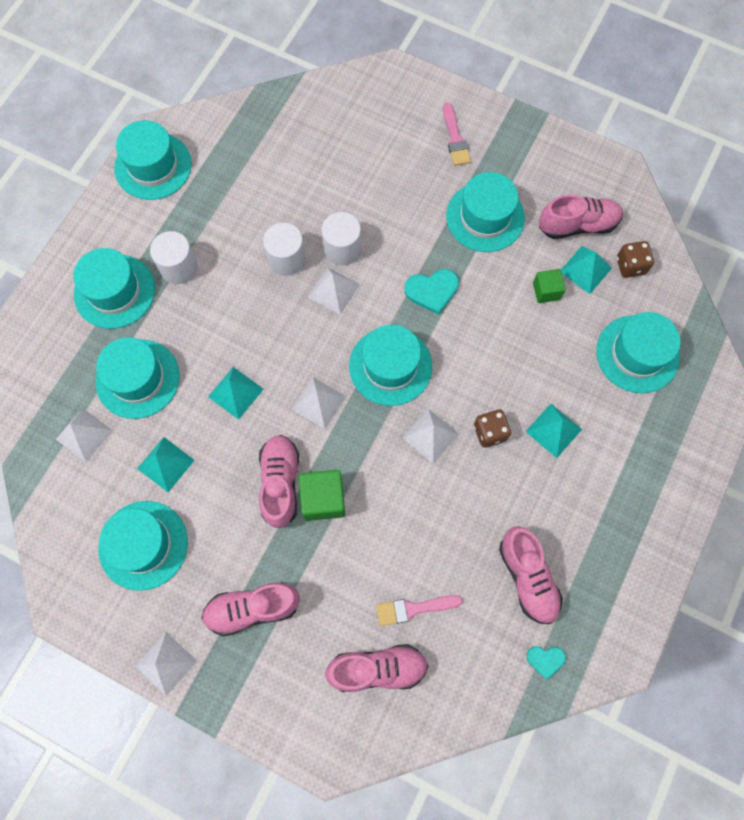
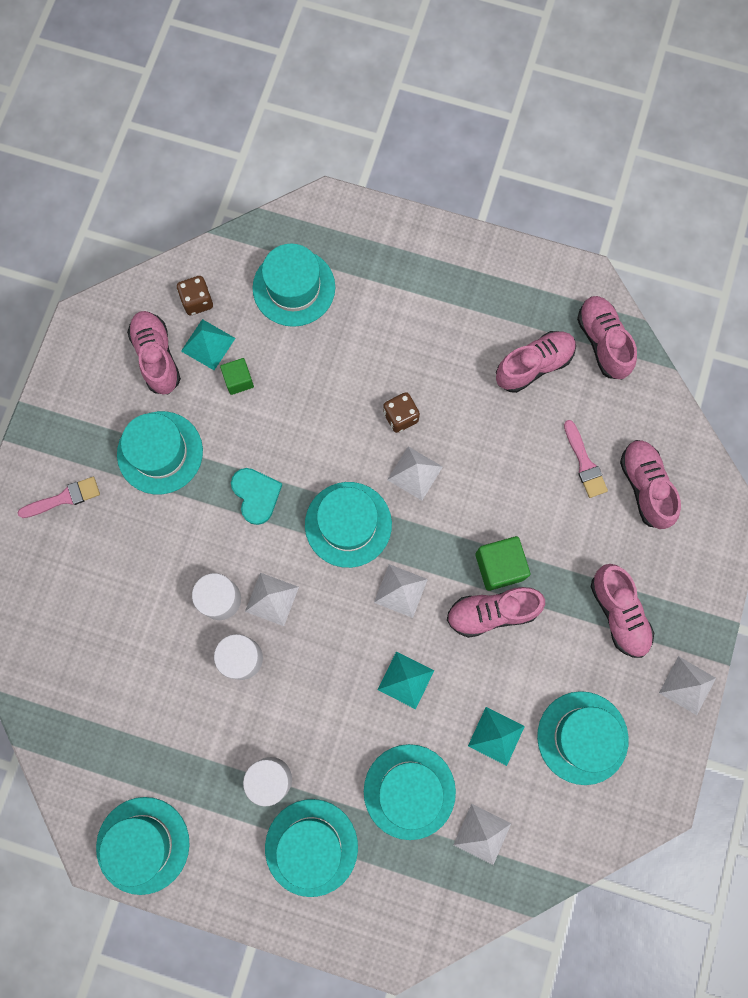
camera: 100 degrees left, 5 degrees up
(545, 660) = (603, 342): turquoise heart -> pink shoe
(553, 430) = (387, 358): turquoise pyramid -> none

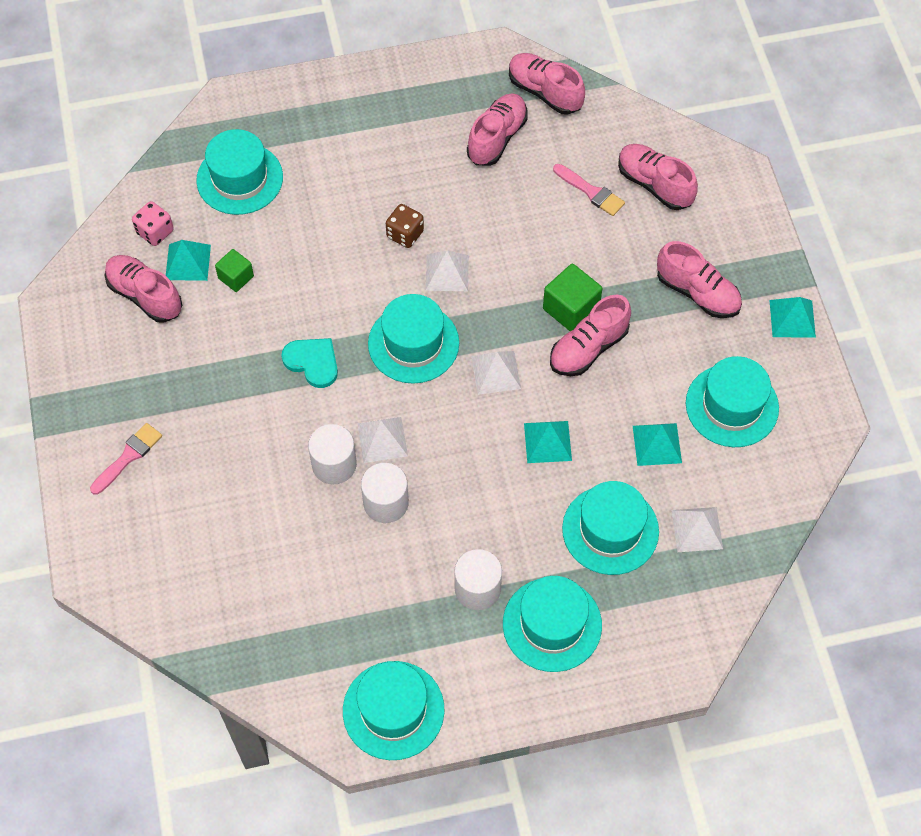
camera: 30 degrees left, 15 degrees down
(160, 452) = (198, 372): turquoise hat -> none
(197, 301) = (155, 232): brown dice -> pink dice
(687, 685) = (792, 318): white pyramid -> turquoise pyramid

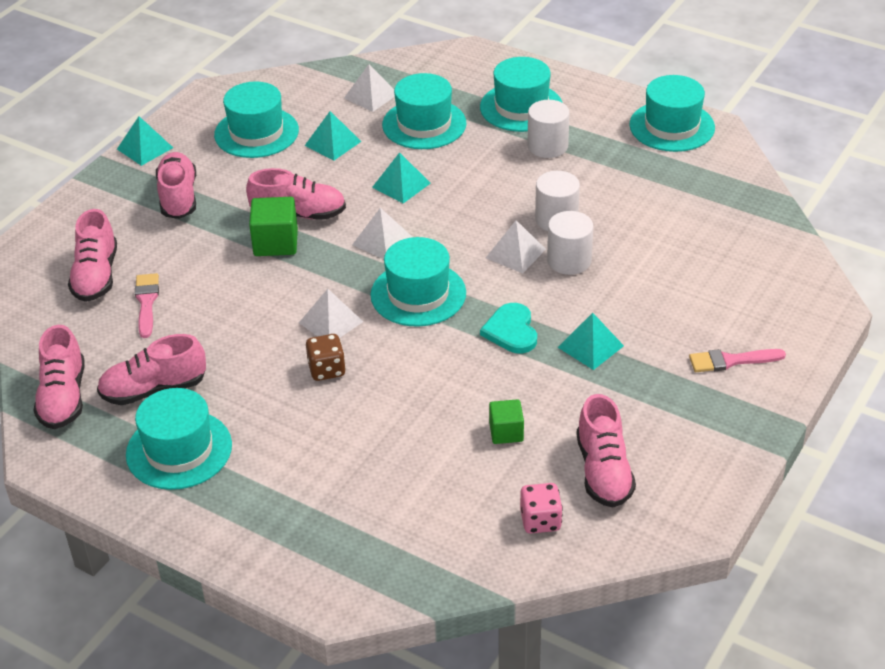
camera: 135 degrees left, 20 degrees down
(188, 262) = (536, 473): turquoise pyramid -> turquoise pyramid (590, 346)
(239, 179) = (410, 514): turquoise hat -> turquoise hat (179, 450)

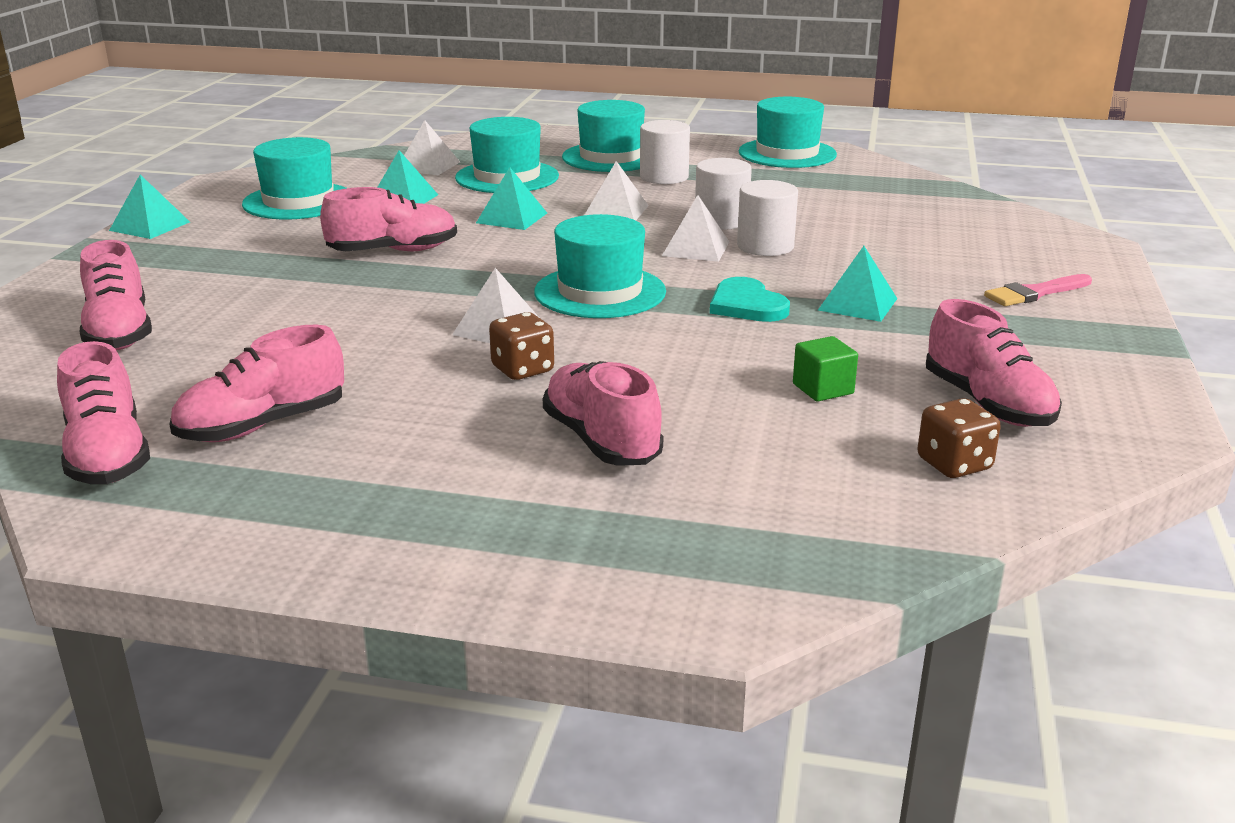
camera: 20 degrees left, 15 degrees down
(146, 302) = (210, 346): pink brush -> none
(178, 197) = (216, 256): pink shoe -> pink shoe (601, 440)
(179, 450) = (338, 482): turquoise hat -> none
(276, 243) = (376, 275): green cube -> none
(382, 241) = (519, 258): white pyramid -> white pyramid (616, 211)
(540, 521) = (954, 464): pink dice -> brown dice

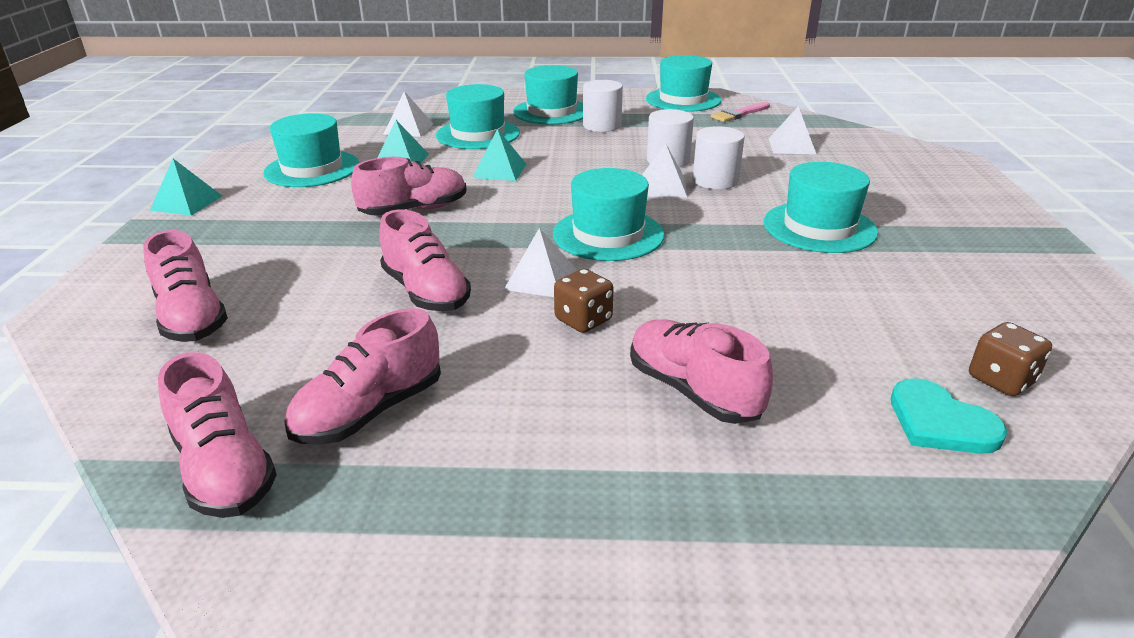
camera: 10 degrees left, 5 degrees up
(616, 211) = (581, 158): white pyramid -> white pyramid (791, 146)
(747, 305) = (733, 236): turquoise heart -> turquoise heart (940, 422)
(823, 389) = (845, 313): green cube -> none
(858, 304) = (819, 227): turquoise pyramid -> turquoise hat
(987, 404) = (983, 314): pink shoe -> pink shoe (426, 292)
(1035, 293) = (943, 205): pink brush -> pink brush (739, 114)

